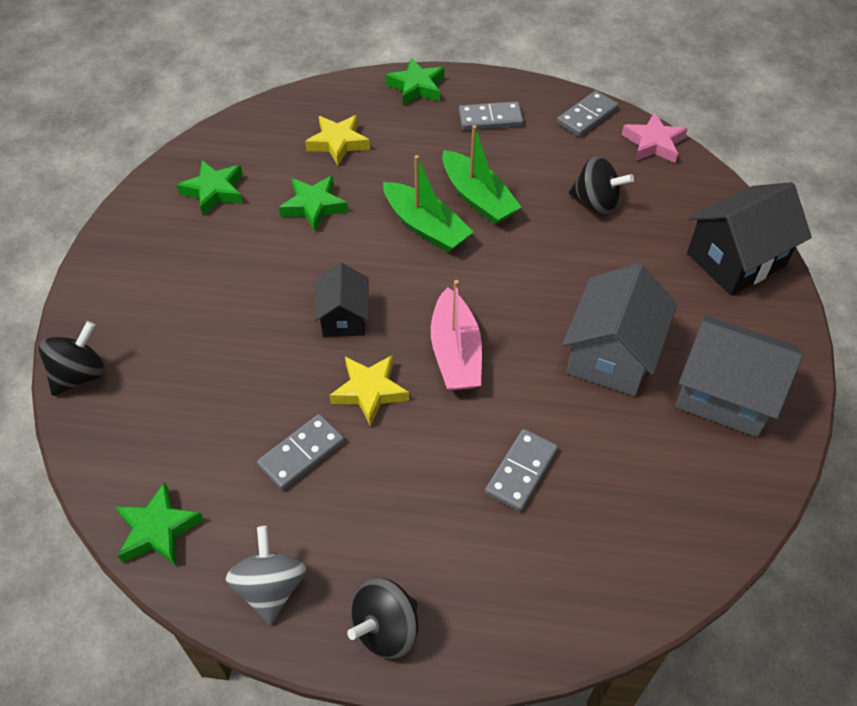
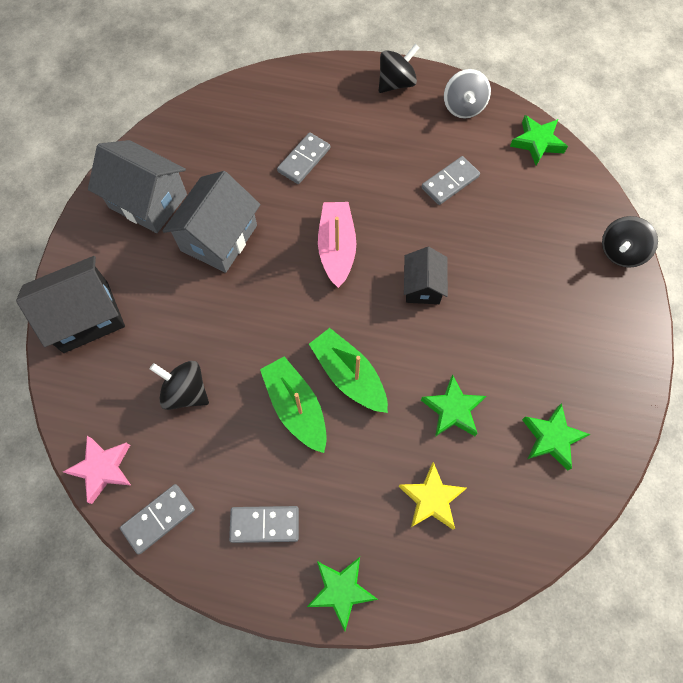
camera: 175 degrees left, 15 degrees up
(370, 391) = (403, 223): yellow star -> none

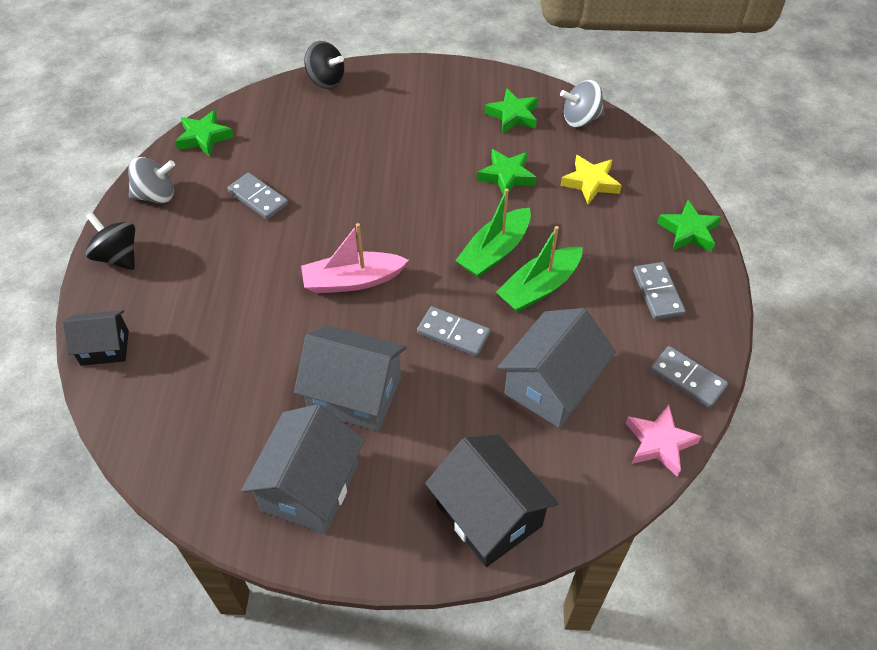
camera: 100 degrees left, 15 degrees down
(186, 391) = (551, 385): black spinning top -> grey house
(304, 160) = (235, 329): grey domino -> grey domino (453, 333)
(422, 286) = (386, 208): black house -> black house (105, 347)
(539, 517) = (580, 119): none -> grey spinning top

